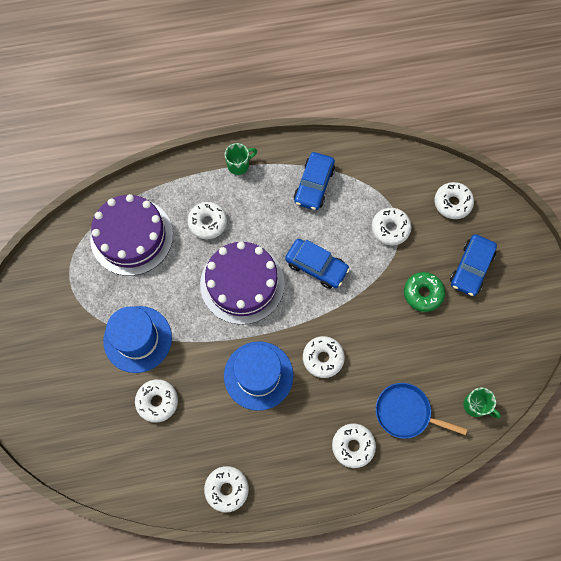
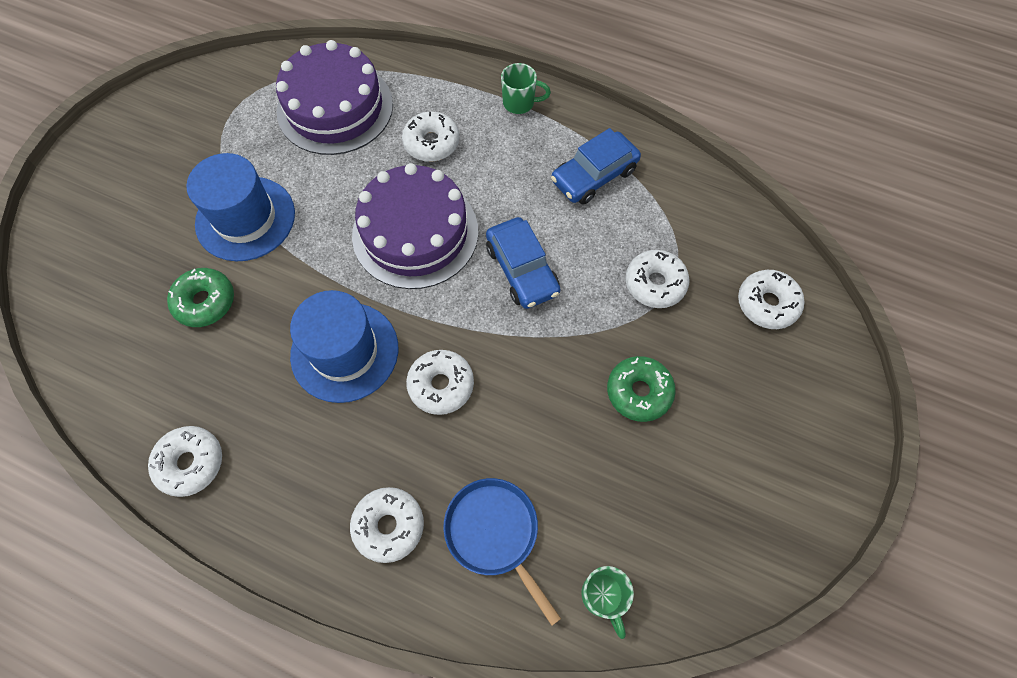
camera: 35 degrees right, 5 degrees down
(157, 401) = (205, 302): white donut -> green donut
(471, 268) = (734, 403): blue car -> none

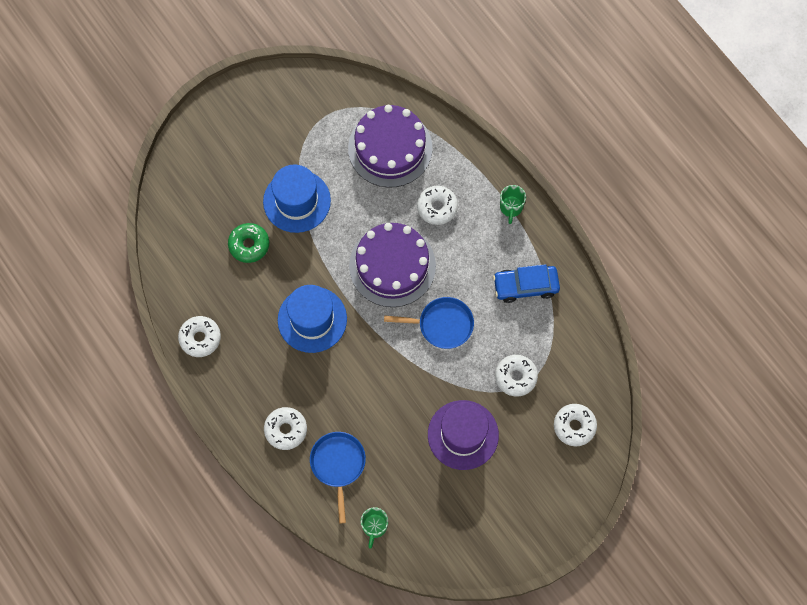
camera: 30 degrees right, 5 degrees up
(441, 385) = (355, 369): white donut -> none
(520, 103) = (511, 208): green mug -> green mug turned 60 degrees clockwise
(522, 269) = (442, 325): blue car -> blue pan
(639, 392) = (463, 435): green donut -> purple hat

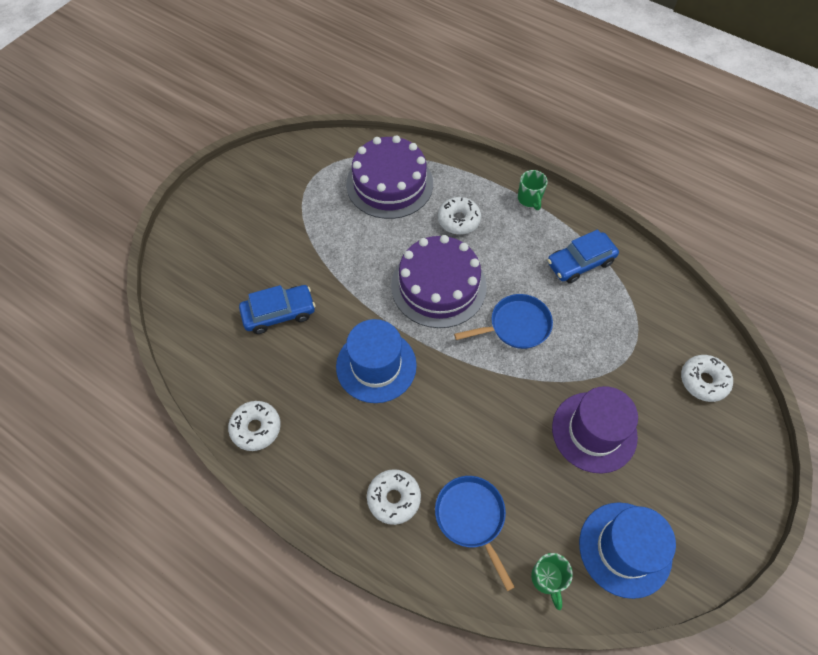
camera: 20 degrees left, 10 degrees down
(249, 245) = (279, 313): green donut -> blue car
(297, 201) = (315, 256): blue hat -> blue hat (625, 549)
(515, 377) = (617, 352): white donut -> none

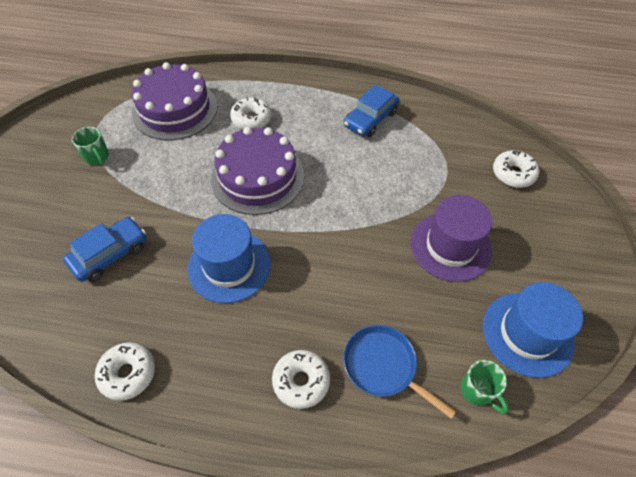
camera: 25 degrees left, 5 degrees down
(516, 326) = (342, 185): blue pan -> none
(529, 199) = (305, 85): green mug -> green mug (97, 157)

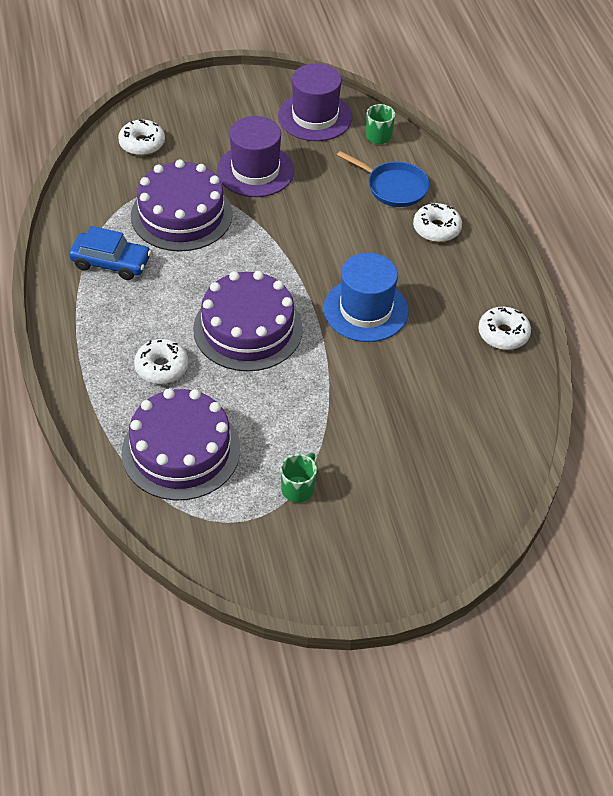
camera: 115 degrees left, 5 degrees down
(110, 254) = (410, 406): blue car -> none
(383, 366) = (394, 187): blue pan -> blue pan turned 75 degrees counterclockwise
(408, 174) = (181, 215): none -> purple cake
(527, 333) = (315, 117): blue hat -> purple hat

